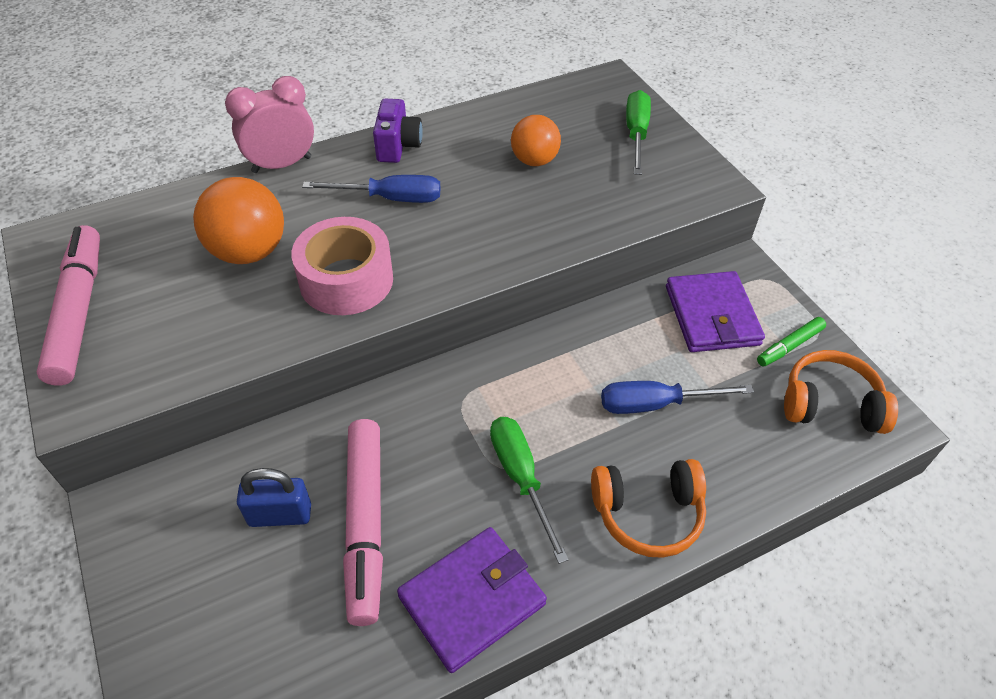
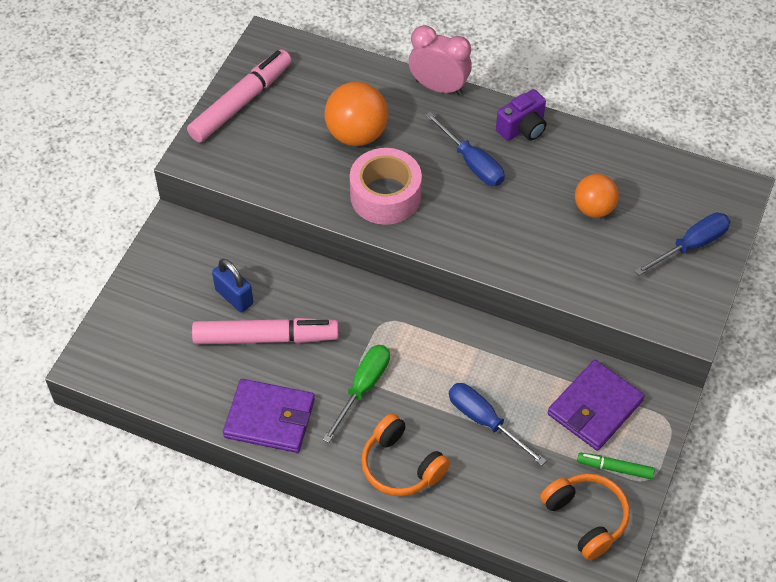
camera: 50 degrees right, 5 degrees up
(365, 523) = (265, 338): pink marker -> pink marker turned 135 degrees counterclockwise
(636, 134) = (691, 245): green screwdriver -> blue screwdriver

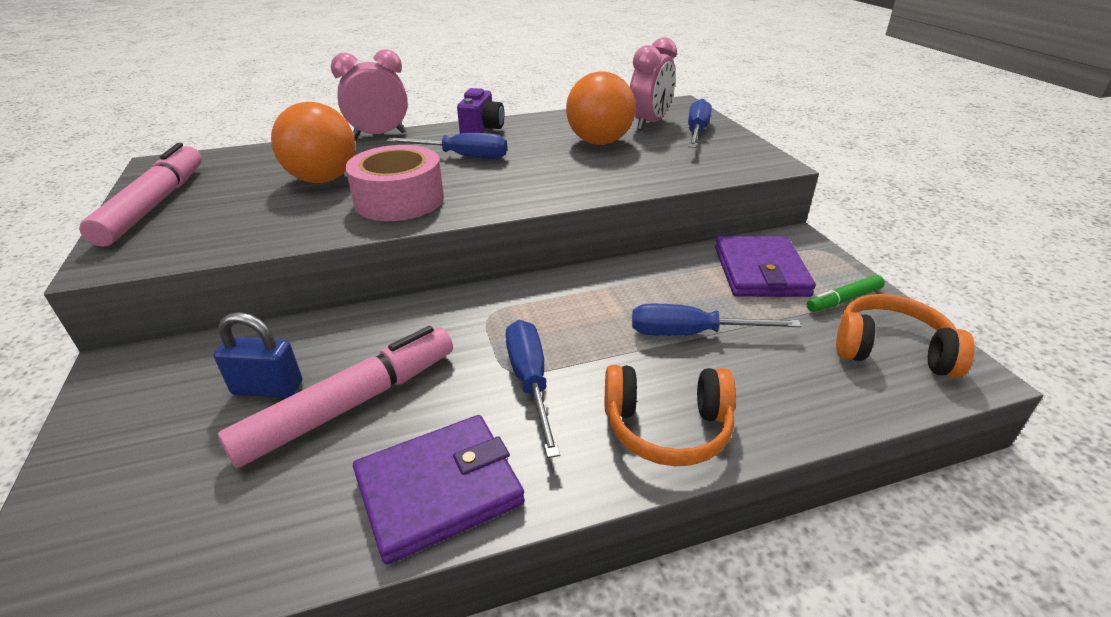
camera: 40 degrees left, 20 degrees down
(363, 388) = (530, 382): green screwdriver -> blue screwdriver
(593, 208) = (599, 142): orange ball -> orange ball, size x1.51
(669, 206) = (649, 123): none -> pink clock

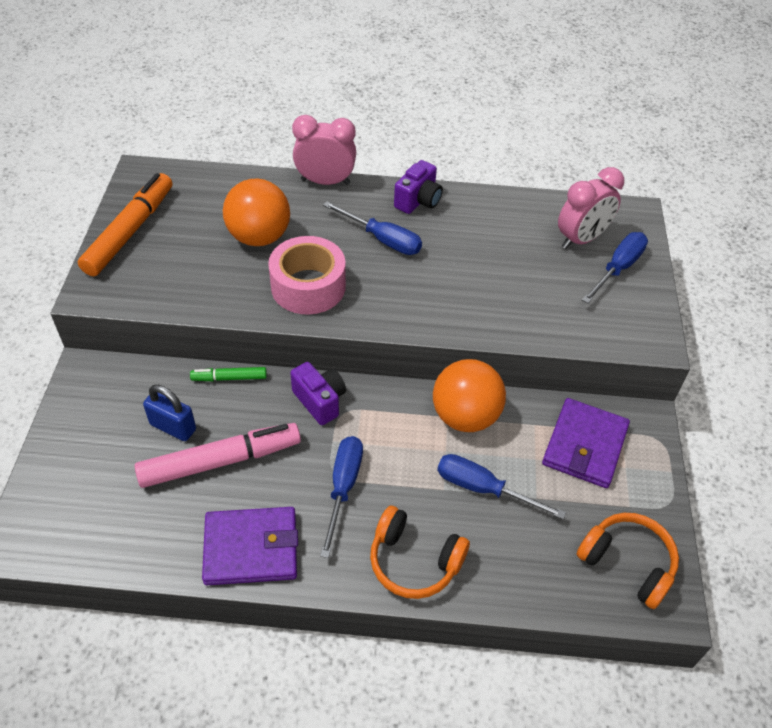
camera: 20 degrees right, 15 degrees up
(155, 205) = (130, 231): pink marker -> orange marker
(455, 312) = (320, 401): none -> purple camera
(599, 142) = (514, 256): orange ball -> orange ball (465, 416)
(843, 300) = (631, 501): green marker -> green marker (229, 378)

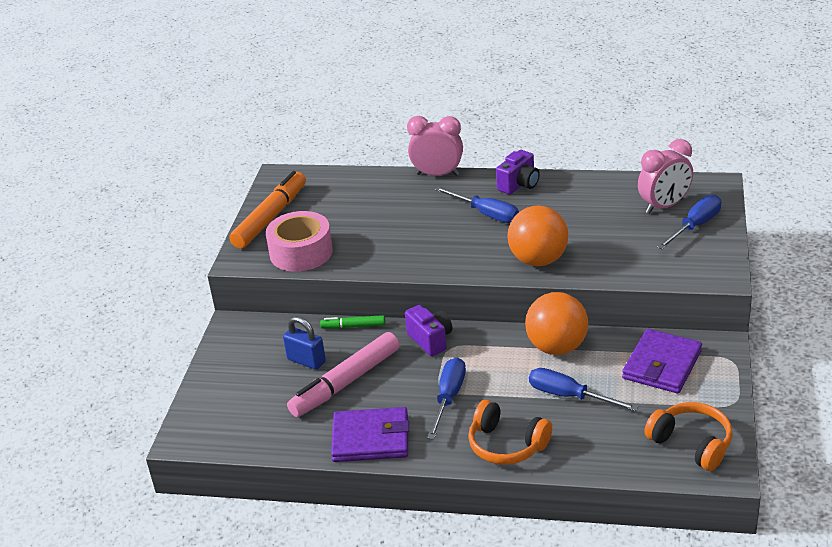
camera: 10 degrees right, 15 degrees down
(220, 461) = (346, 382): pink marker -> pink marker turned 150 degrees clockwise
(259, 237) = (379, 217): orange ball -> orange ball (538, 260)
(308, 286) = (420, 249): pink tape -> pink tape (301, 252)

